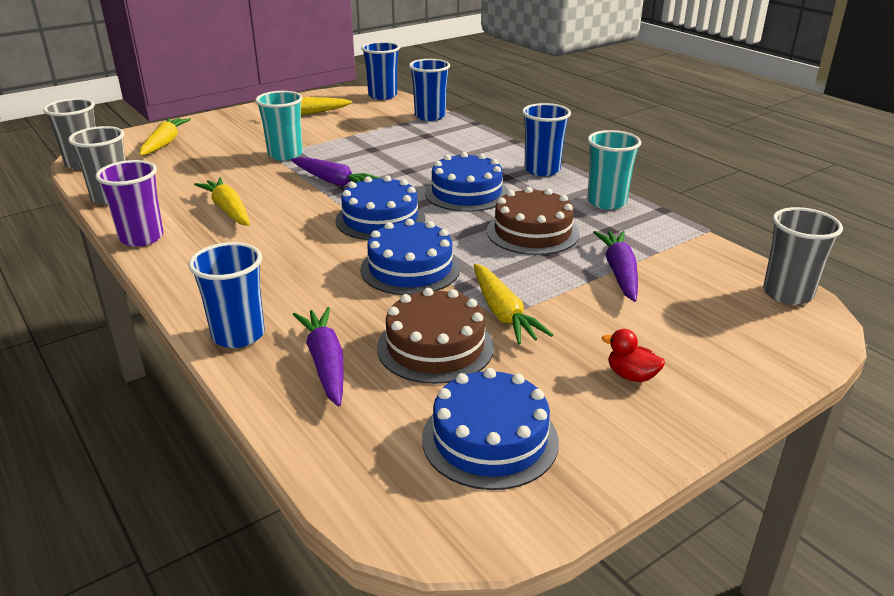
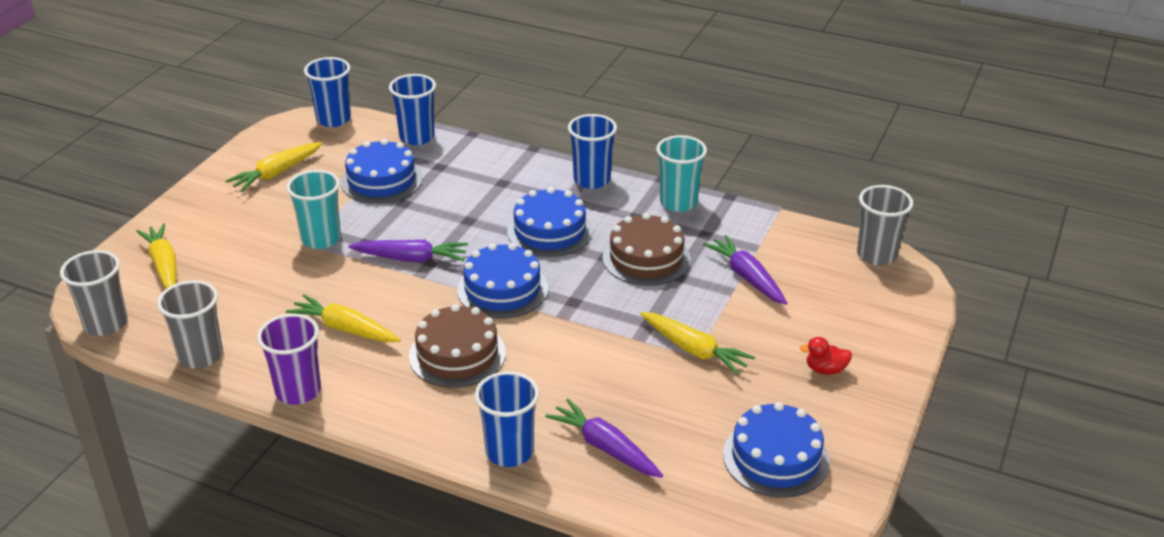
camera: 30 degrees left, 5 degrees up
(410, 268) = (582, 334): blue cake -> blue cake (381, 180)
(435, 347) = (672, 400): brown cake -> brown cake (457, 354)

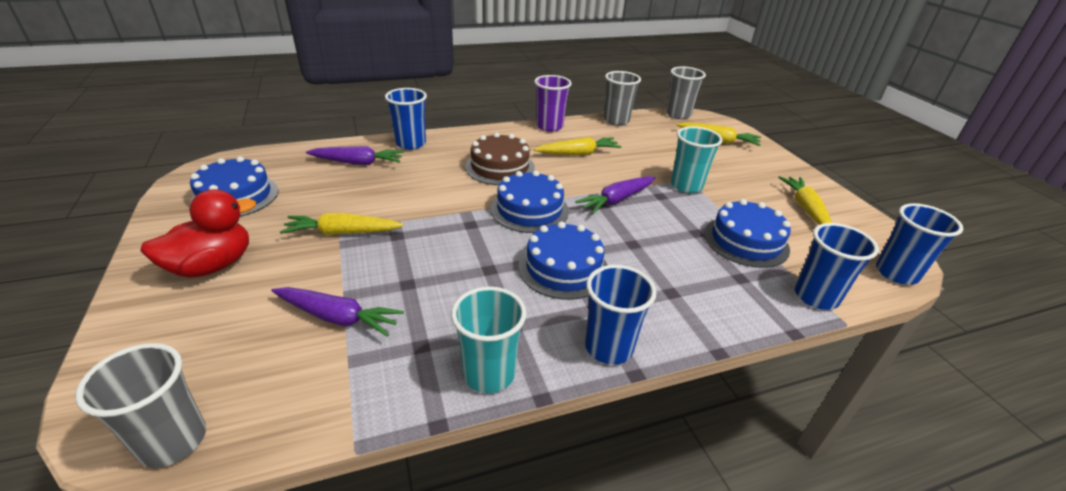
camera: 135 degrees right, 0 degrees up
(646, 258) = (453, 287): brown cake -> none
(825, 370) = (212, 266): red duck -> red duck, size x2.05

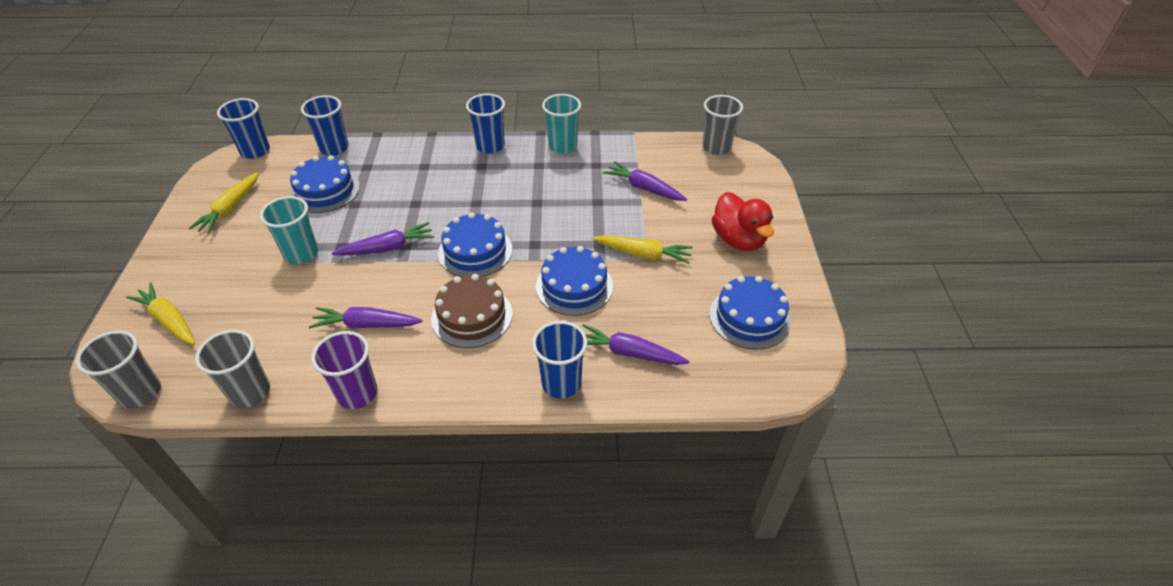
camera: 160 degrees left, 10 degrees up
(212, 266) = (738, 240): red duck -> red duck turned 90 degrees counterclockwise
(563, 268) = (483, 194): blue cake -> blue cake (574, 286)
(578, 153) = (366, 325): yellow carrot -> purple carrot

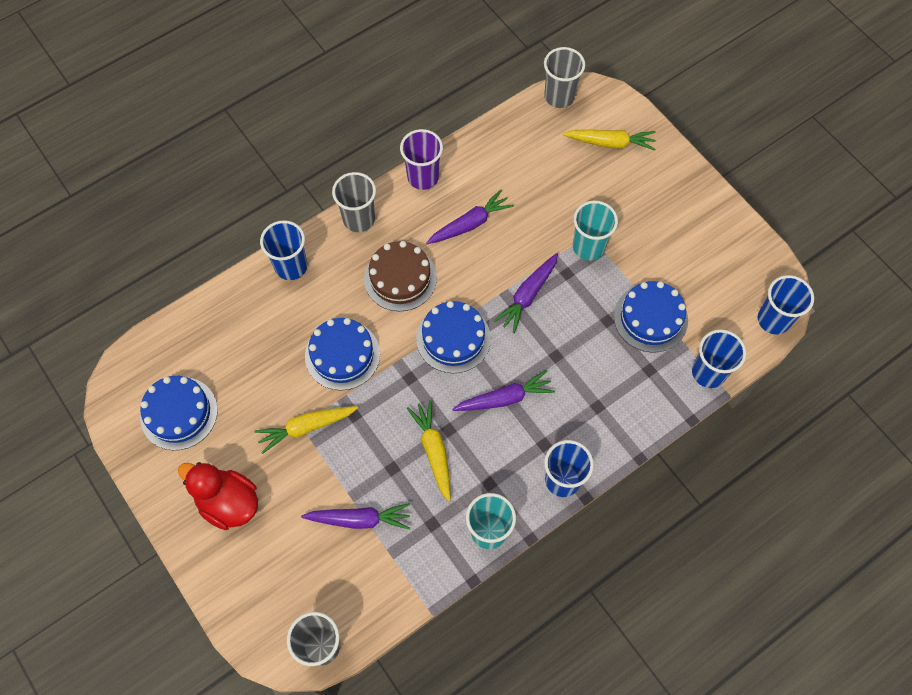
camera: 145 degrees right, 20 degrees up
(230, 209) = (702, 248): yellow carrot -> yellow carrot (434, 451)
(250, 392) = (492, 137): grey cup -> grey cup (359, 219)
(629, 353) = (257, 320): purple carrot -> purple carrot (504, 398)

